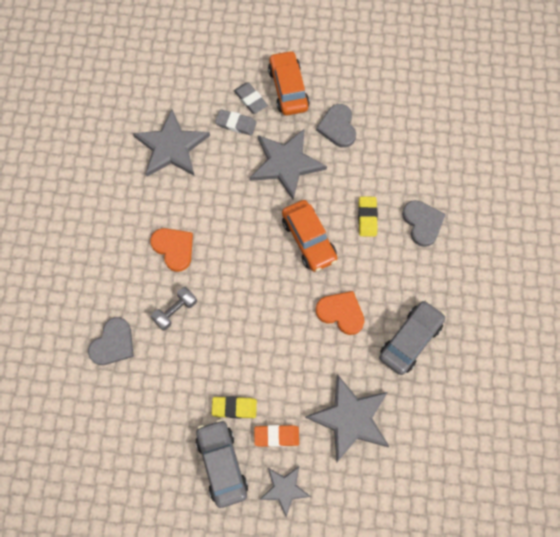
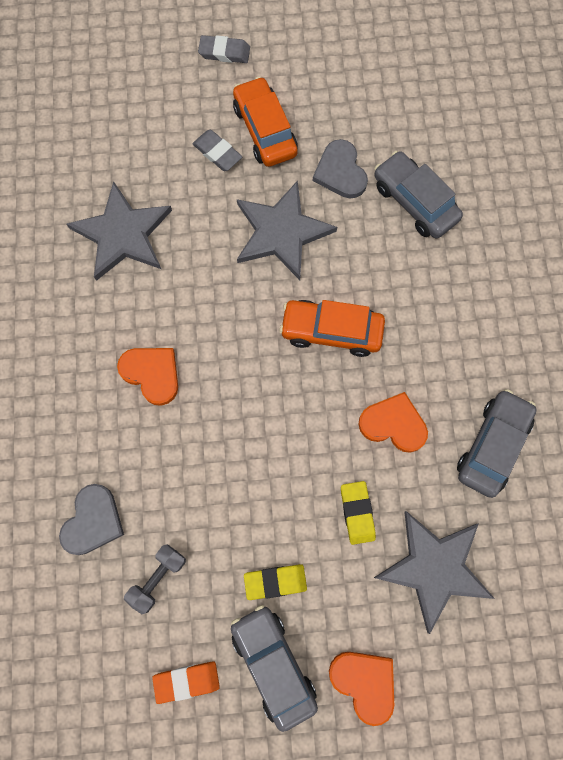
camera: 10 degrees left, 5 degrees up
(175, 311) = (170, 461): grey dumbbell -> grey dumbbell (158, 578)
(236, 124) = (204, 189): grey eraser -> grey eraser (224, 52)
(276, 436) = (340, 611): orange eraser -> orange eraser (186, 681)
(284, 489) = (364, 683): grey star -> orange heart
(309, 240) = (331, 331): orange car -> orange car turned 135 degrees clockwise
(367, 217) = (403, 288): yellow eraser -> yellow eraser (357, 513)
(388, 157) = (414, 202): none -> grey car
(422, 223) = (477, 283): grey heart -> none

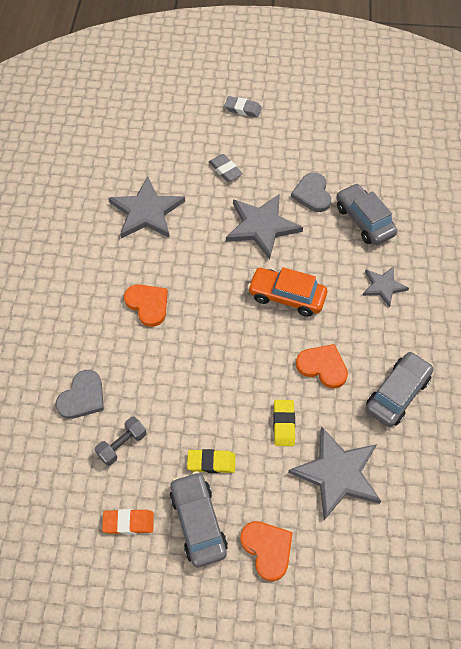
camera: 10 degrees right, 15 degrees down
(265, 130) = (262, 160): orange car -> none
(453, 295) = (383, 286): none -> grey star

